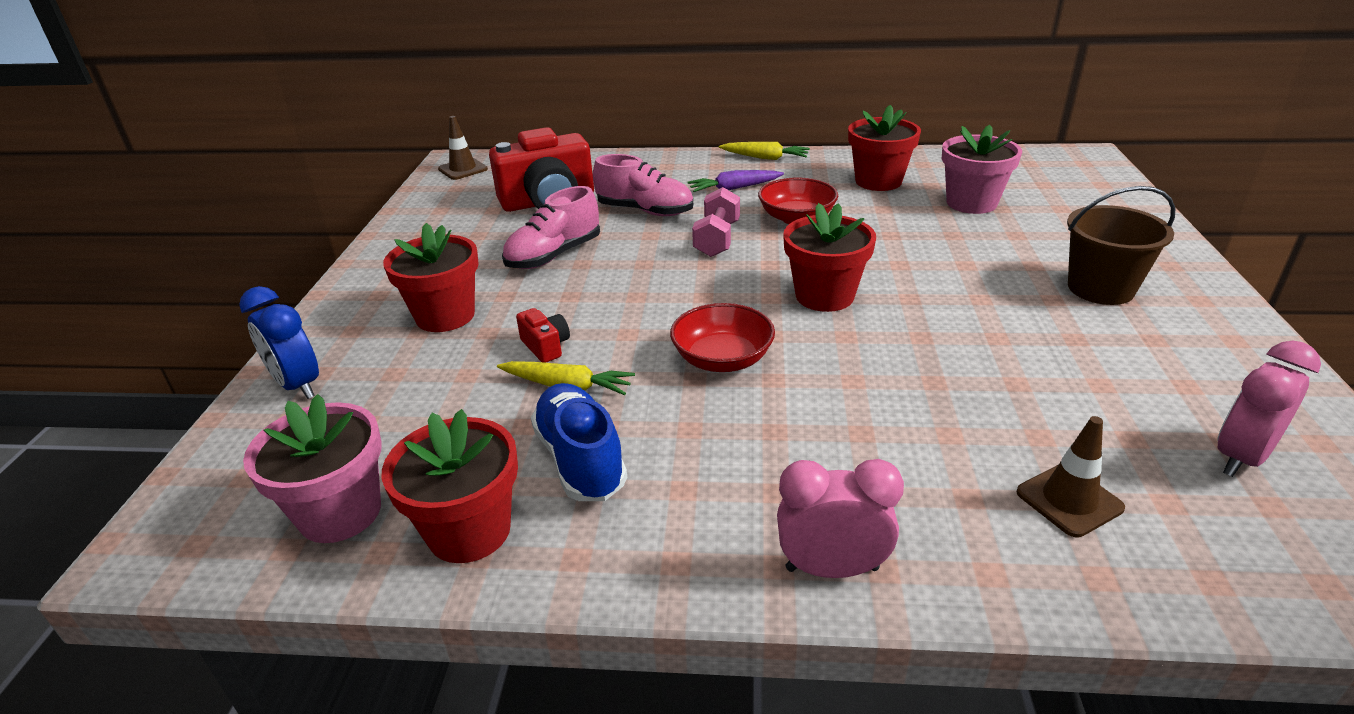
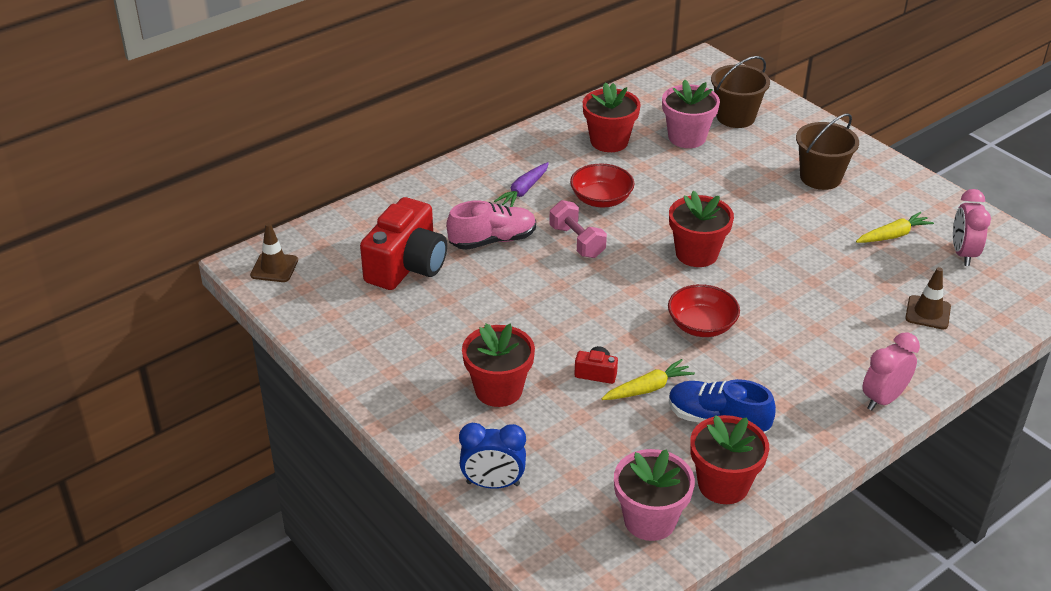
camera: 45 degrees left, 5 degrees up
(554, 255) = (491, 309): pink shoe -> none
(765, 158) = (503, 150): yellow carrot -> yellow carrot (893, 235)
(1059, 205) = (735, 117): none -> brown bucket

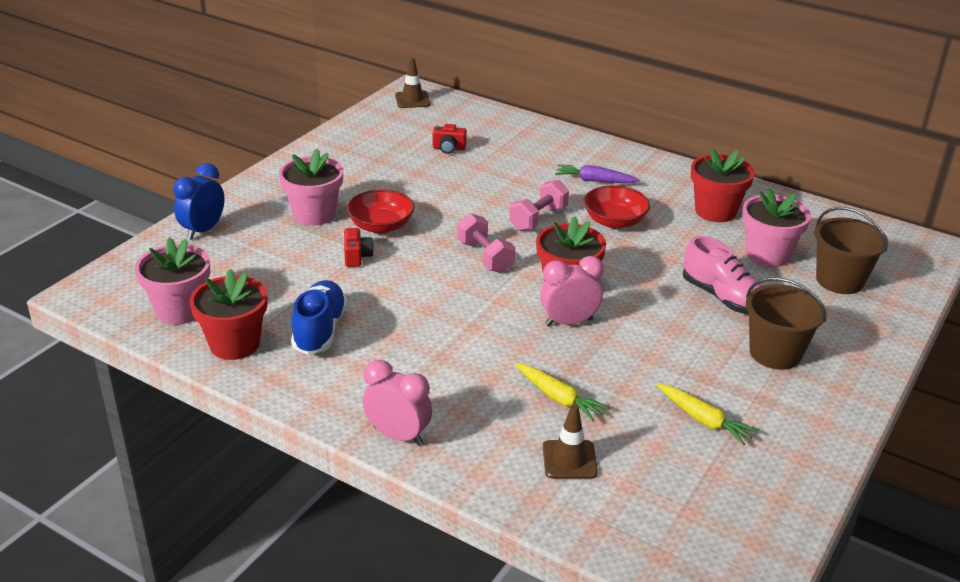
camera: 70 degrees right, 5 degrees down
(407, 266) = (449, 148): red camera -> red camera, size x0.43
(492, 240) = (510, 179): pink shoe -> pink shoe (722, 298)
(493, 484) = (203, 230): blue clock -> blue clock turned 45 degrees clockwise
(498, 390) = (314, 214): red flower pot -> pink flower pot
(630, 290) = (485, 257): none -> pink dumbbell
(648, 388) = (348, 286): yellow carrot -> yellow carrot (558, 398)
(701, 325) = (455, 304): red bowl -> red bowl (381, 226)
(963, 254) = (710, 484): pink clock -> pink clock (569, 322)

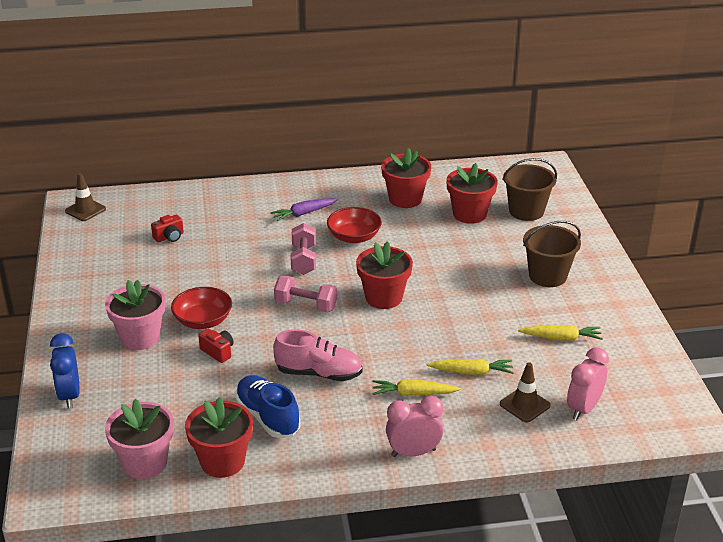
camera: 40 degrees left, 0 degrees up
(473, 385) = (413, 394): none -> yellow carrot
(569, 322) = (415, 321): pink clock -> pink clock (583, 409)
(722, 298) = (479, 256): pink shoe -> pink shoe (319, 373)
(767, 254) = (469, 214): pink flower pot -> red flower pot

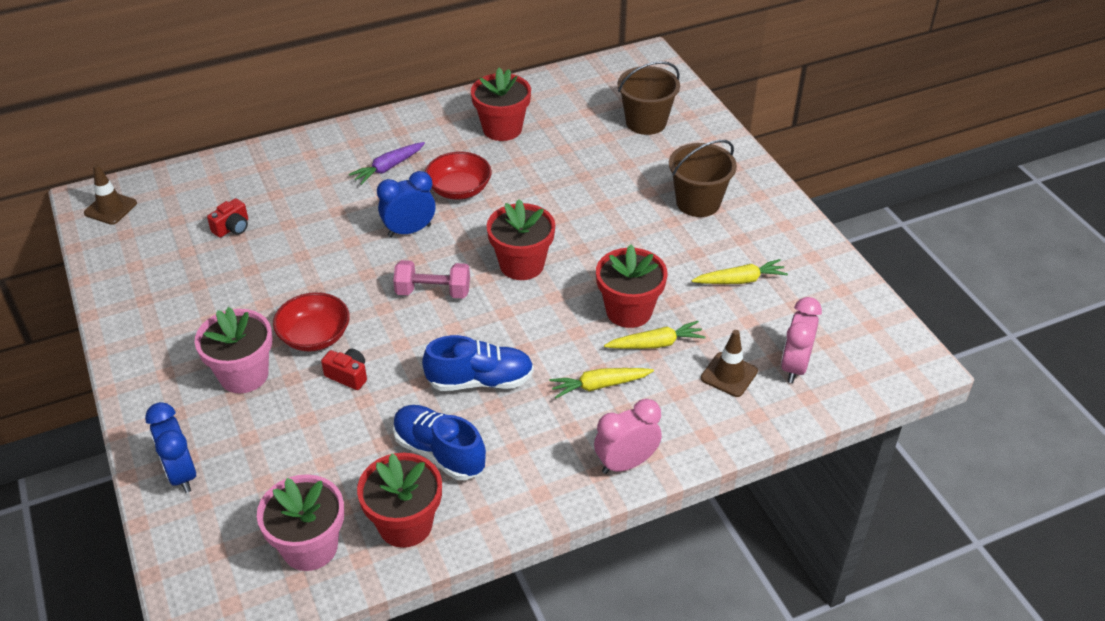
camera: 15 degrees left, 10 degrees up
(303, 260) = (409, 231): pink dumbbell -> blue clock
(319, 373) = (480, 381): pink shoe -> blue shoe
(469, 214) = (583, 136): red flower pot -> red flower pot (629, 311)

